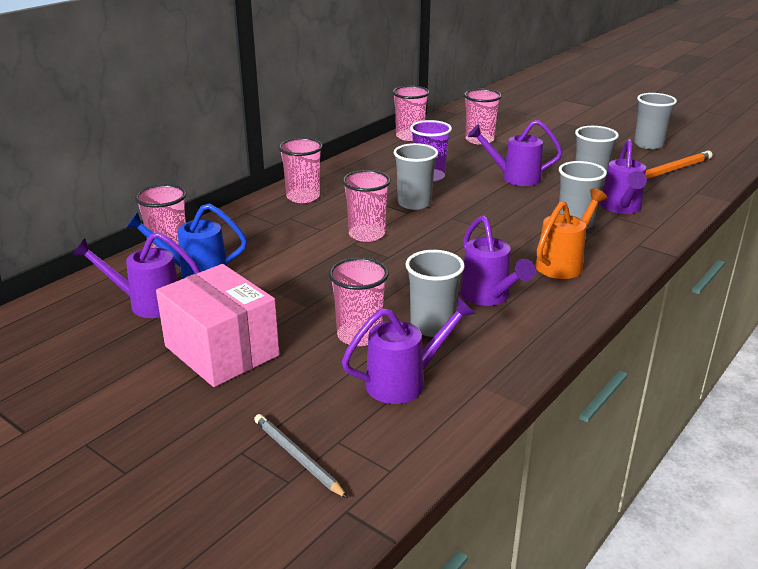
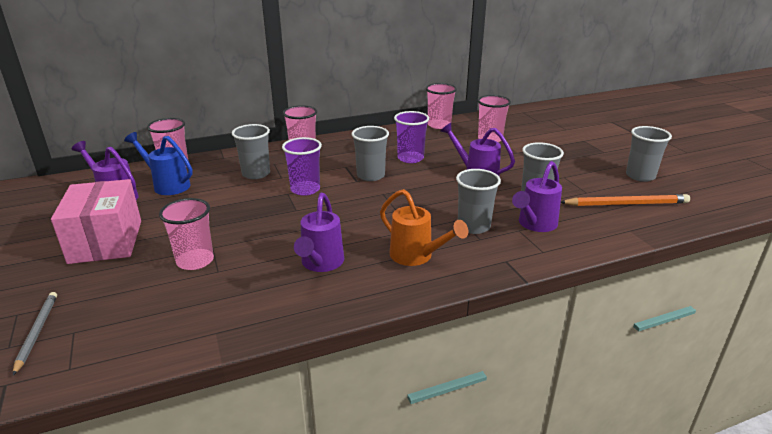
camera: 30 degrees right, 0 degrees up
(366, 234) = (305, 189): pink cup -> purple cup
(404, 382) = (171, 307): purple watering can -> none
(432, 326) = (249, 272): grey cup -> grey cup (256, 174)
(563, 264) = (416, 256): orange watering can -> orange watering can turned 60 degrees clockwise

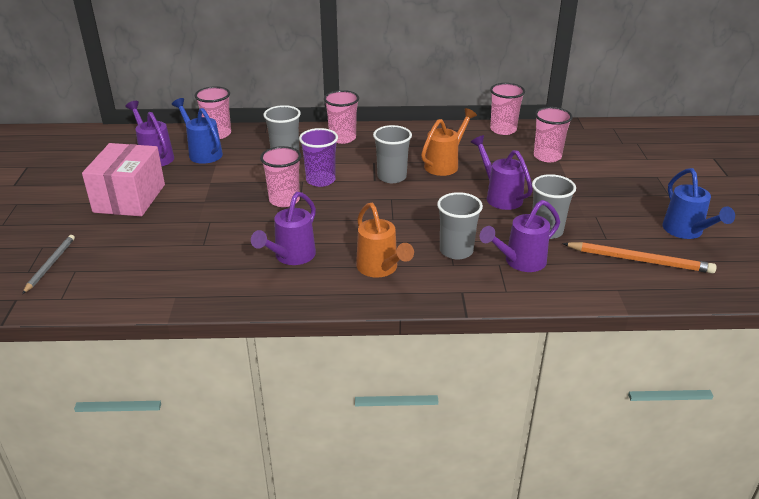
camera: 20 degrees right, 5 degrees up
(195, 261) = (190, 231): pink cup -> pink cup (284, 200)
(410, 158) = (445, 164): purple cup -> orange watering can
(640, 176) = (686, 232): grey cup -> blue watering can

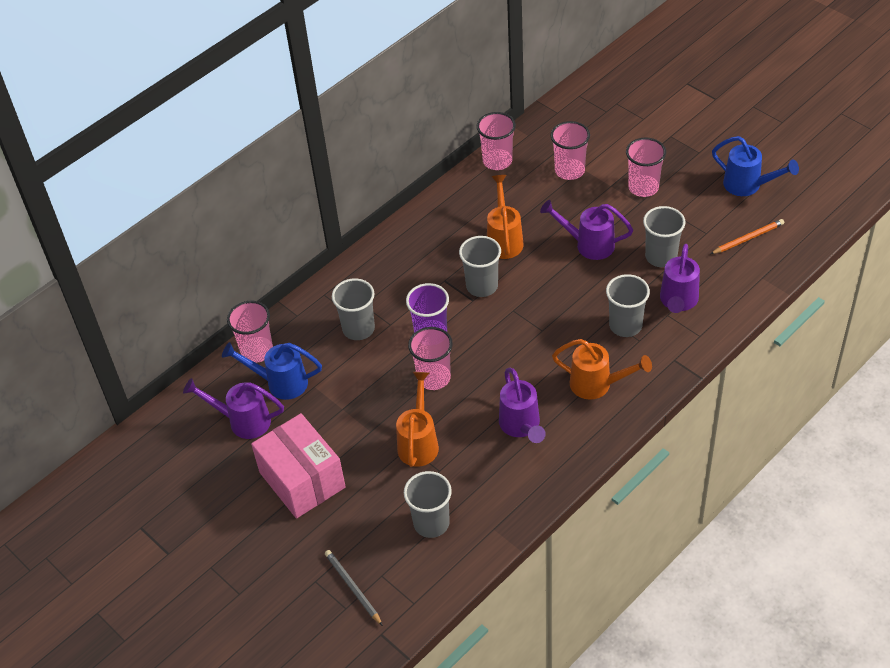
camera: 40 degrees left, 15 degrees up
(148, 266) = (431, 523): none -> grey cup
(218, 223) = (419, 442): none -> orange watering can
(342, 138) = (378, 271): pink cup -> pink cup (643, 187)
(640, 260) = (748, 238): orange pencil -> orange pencil, size x0.65

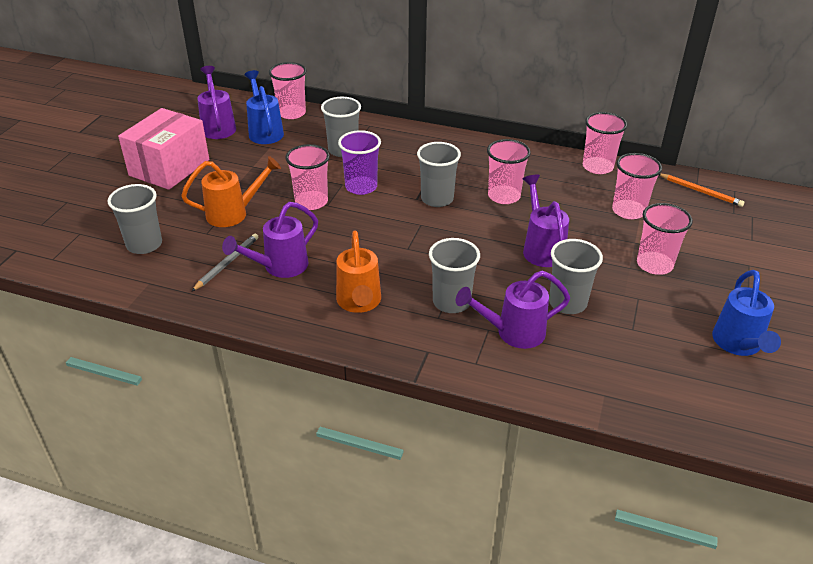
camera: 60 degrees right, 10 degrees down
(352, 588) = (63, 222): grey pencil -> grey pencil (227, 263)
(504, 239) = (504, 196): orange watering can -> pink cup
(748, 238) = (655, 366): orange pencil -> orange pencil (701, 191)

